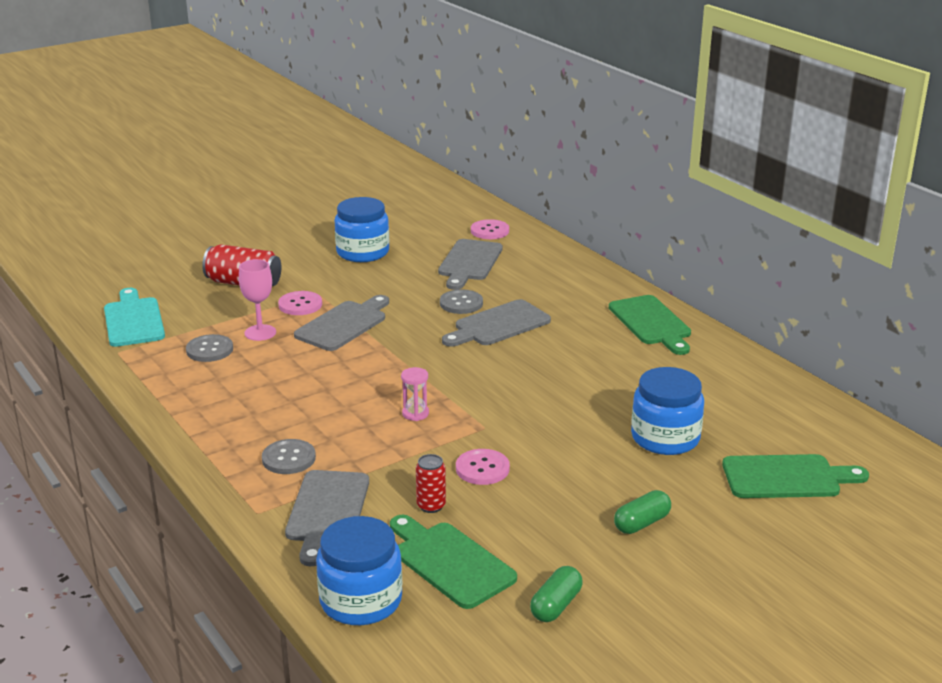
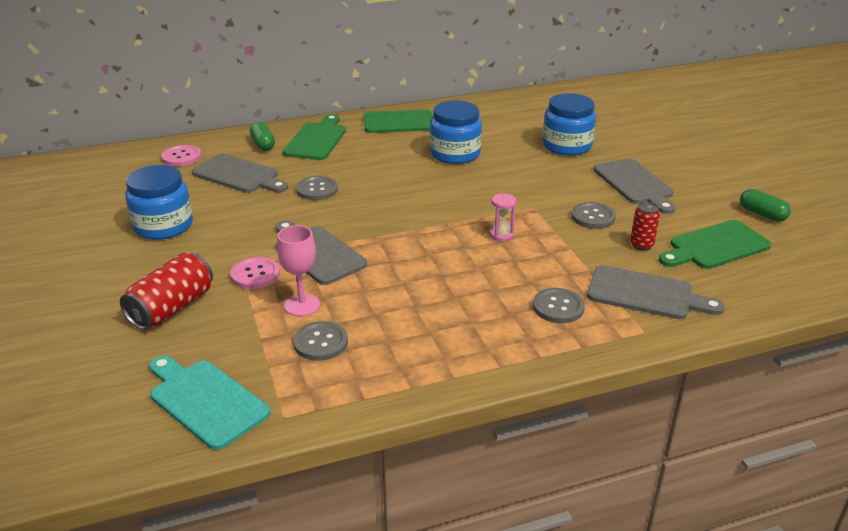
camera: 75 degrees left, 5 degrees up
(133, 320) = (205, 401): turquoise cutting board -> turquoise cutting board turned 45 degrees clockwise
(361, 600) = (766, 290): blue jar -> blue jar (455, 154)
(482, 469) = (593, 217): pink button -> grey button
(498, 325) = (368, 179): grey cutting board -> grey cutting board (635, 184)
(641, 523) = (669, 171): green capsule -> green capsule (263, 144)
(786, 477) = (621, 120): green cutting board -> green cutting board (316, 140)

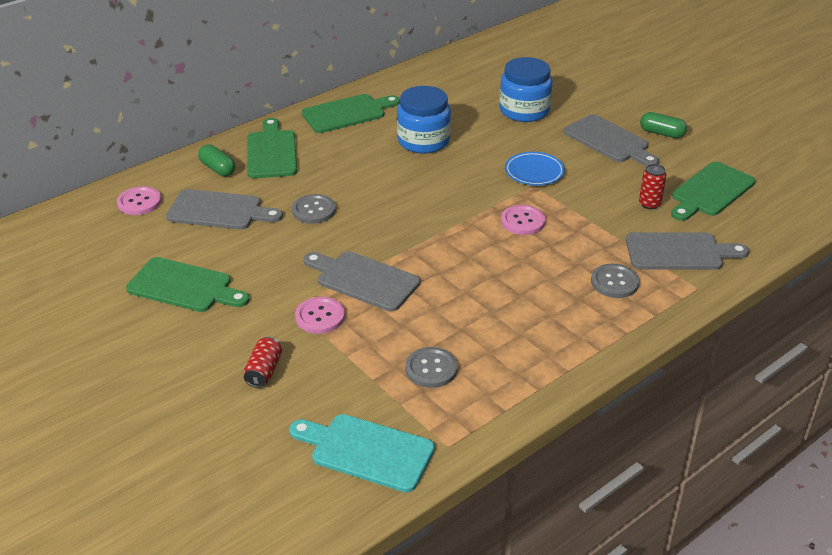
camera: 20 degrees left, 5 degrees up
(163, 226) = (184, 286): blue jar -> green cutting board
(172, 308) = (264, 371): red can -> red can, size x0.57
(302, 305) = (387, 337): pink goblet -> none
(501, 235) = (522, 221): pink hourglass -> pink button
(541, 196) = (534, 172): none -> blue plate
(593, 217) = (592, 184): grey button -> none
(762, 214) = (732, 150): green capsule -> green capsule (662, 133)

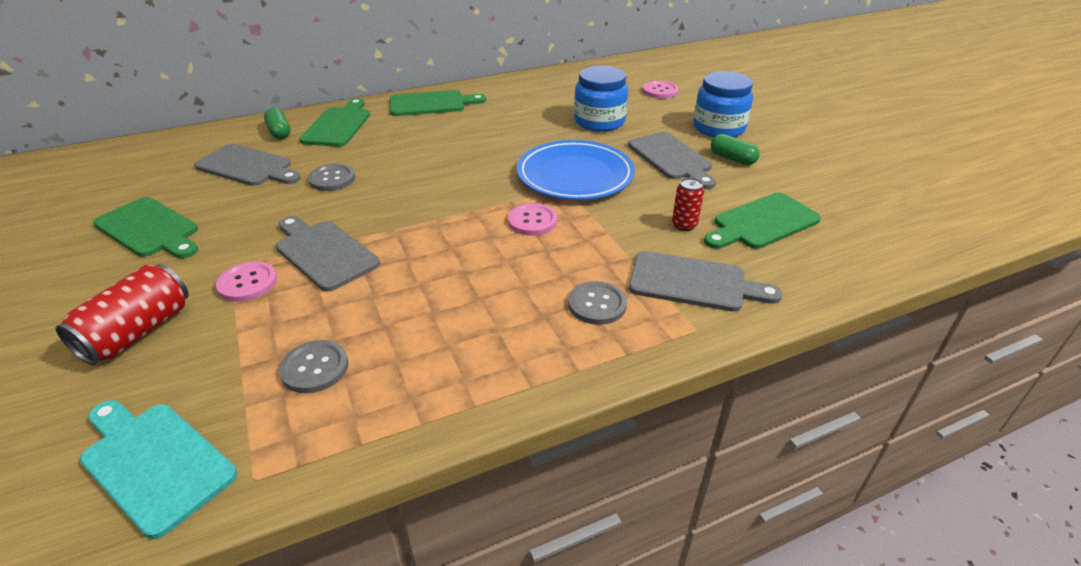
camera: 15 degrees right, 0 degrees up
(139, 202) = (187, 149): pink button -> pink button (660, 91)
(264, 371) = (138, 332): red can -> red can, size x1.74
(423, 141) = (484, 134): blue jar -> blue jar (718, 128)
(534, 172) = (575, 176): blue plate -> blue plate, size x1.83

